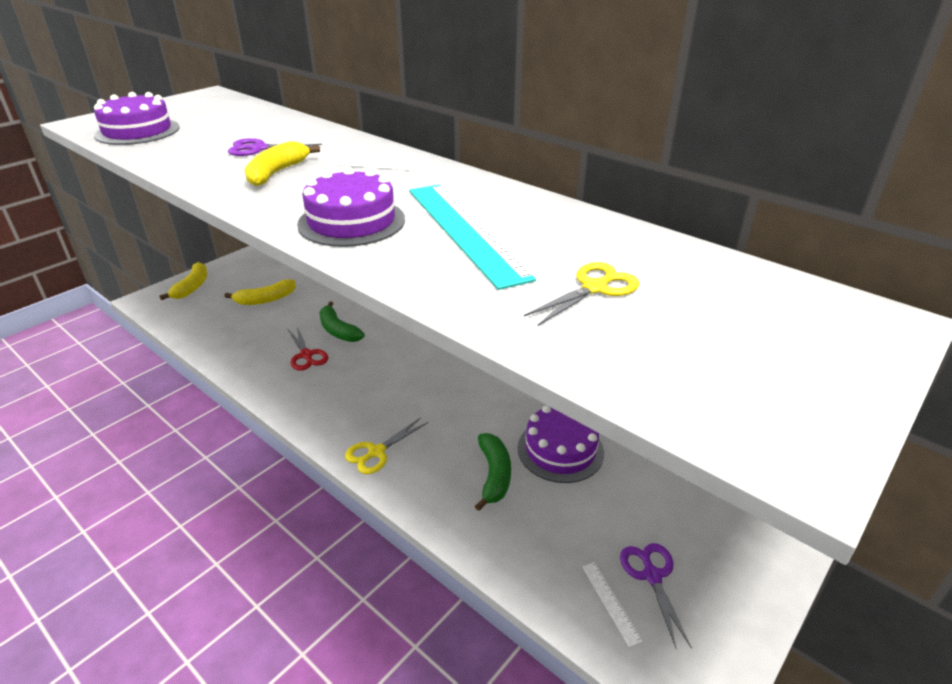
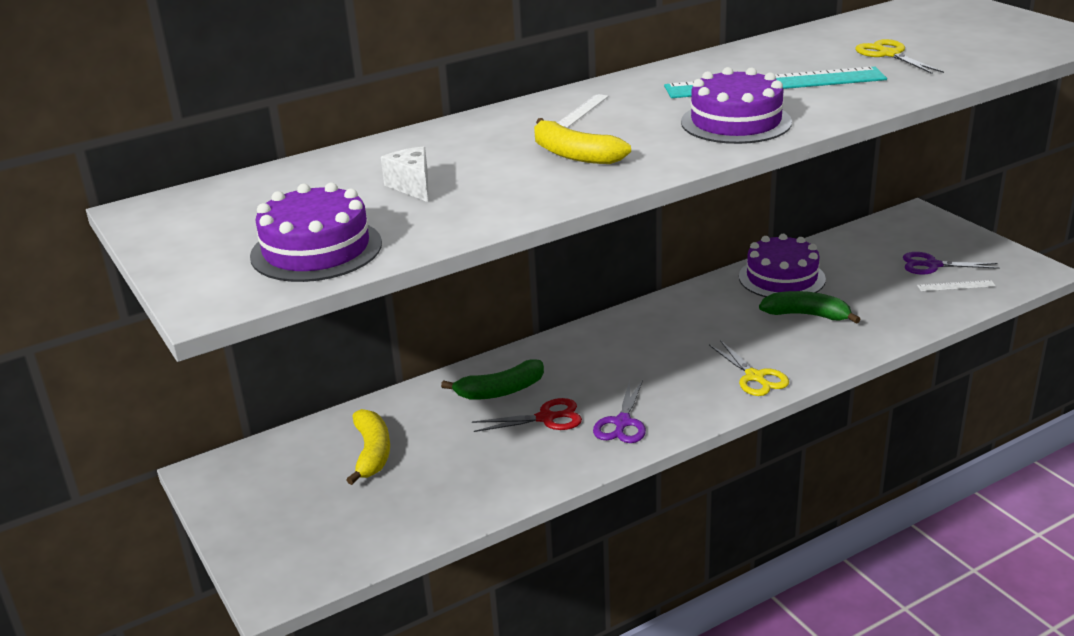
camera: 70 degrees left, 5 degrees down
(192, 287) = (271, 533): yellow banana -> none
(227, 138) = (412, 186): none -> white cheese
(259, 149) = (475, 166): purple scissors -> purple scissors (622, 423)

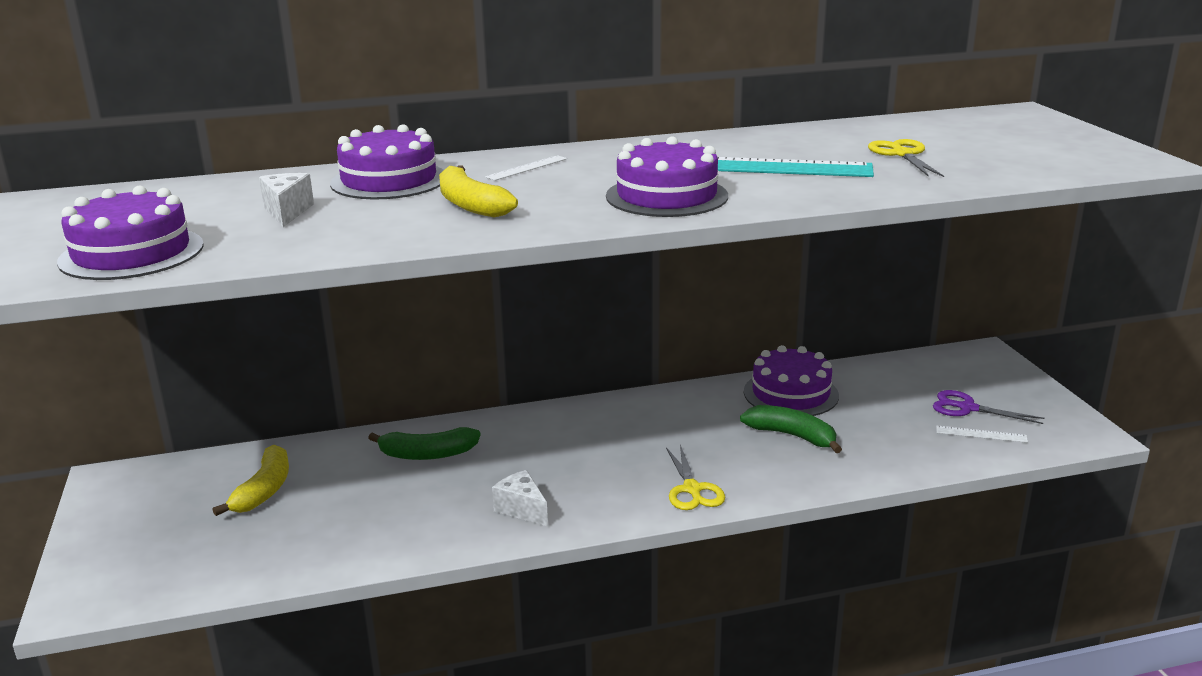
camera: 15 degrees right, 5 degrees down
(469, 140) = (389, 180): none -> purple cake
(546, 418) = (451, 489): red scissors -> none
(622, 423) = (522, 509): purple scissors -> white cheese

